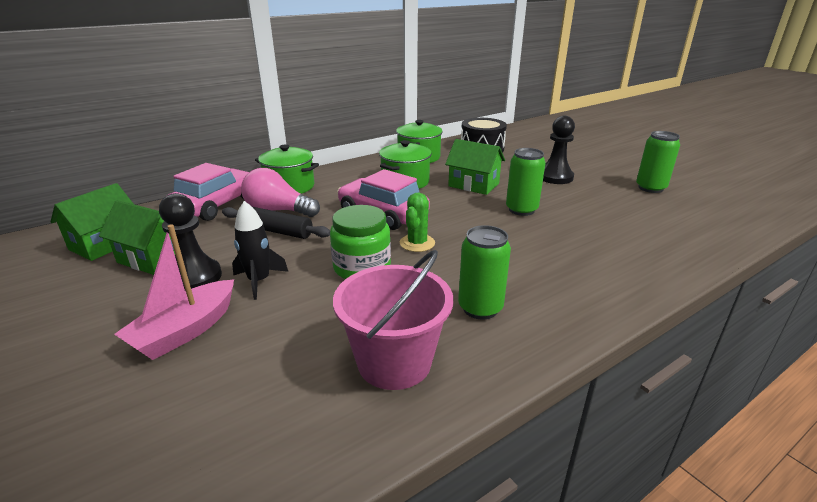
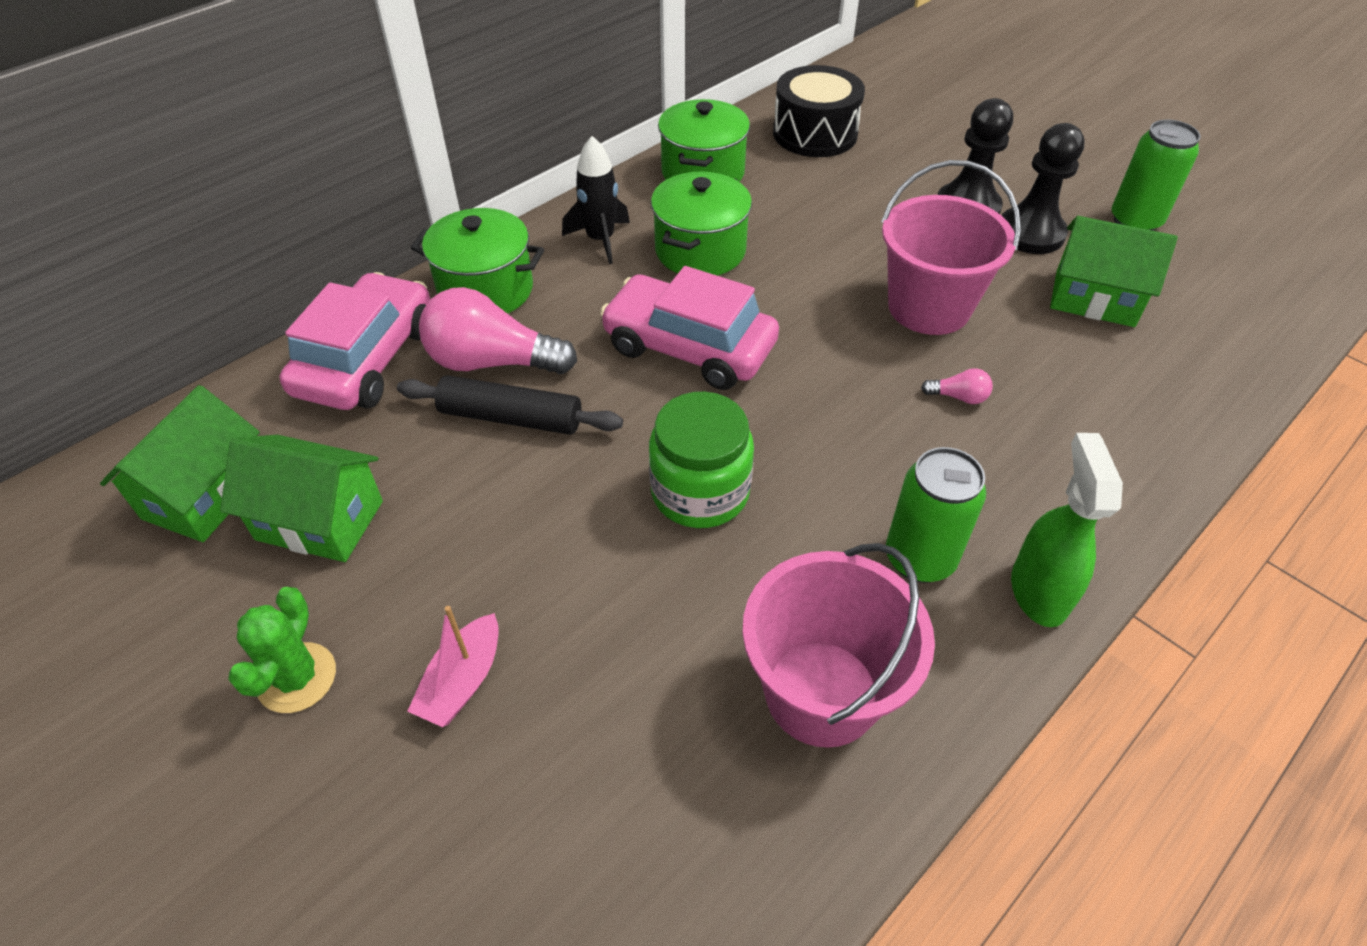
camera: 10 degrees left, 20 degrees up
(185, 331) = (462, 681): pink boat -> pink boat, size x0.63
(195, 277) = (418, 556): black pawn -> black pawn (1030, 233)
(259, 281) = (536, 549): black rocket -> black rocket (600, 240)
(417, 243) = (774, 418): green cactus -> green cactus (297, 678)
(473, 185) = (828, 246): green house -> green house (1094, 298)
(521, 210) = (929, 307): green can -> pink bucket
(527, 244) = (958, 397): none -> pink light bulb
(551, 331) = (1038, 591): none -> green spray bottle

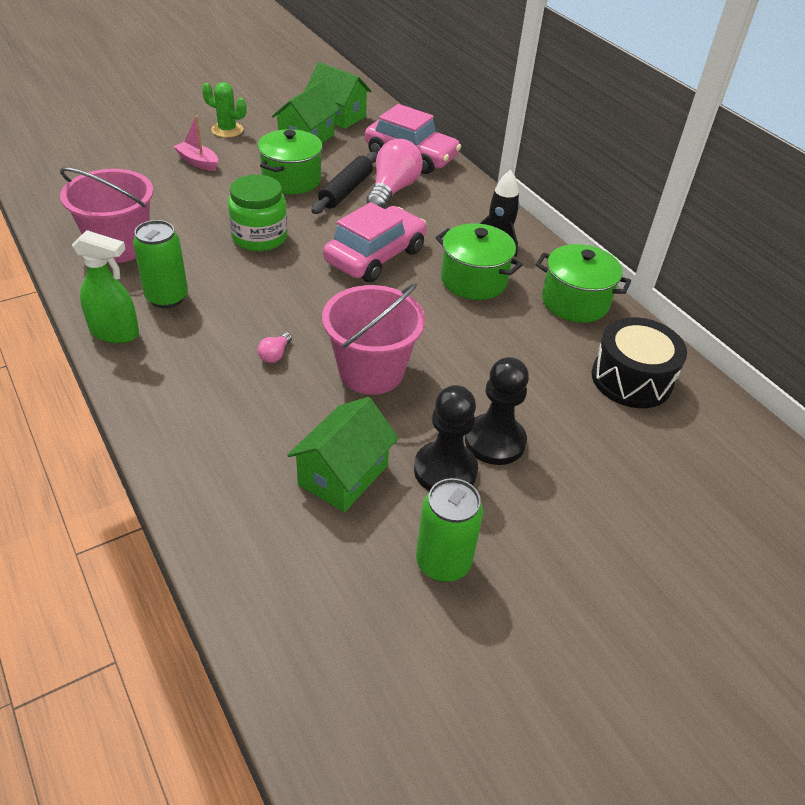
camera: 100 degrees right, 5 degrees down
(486, 290) = (458, 195): green pot -> green pot (291, 180)

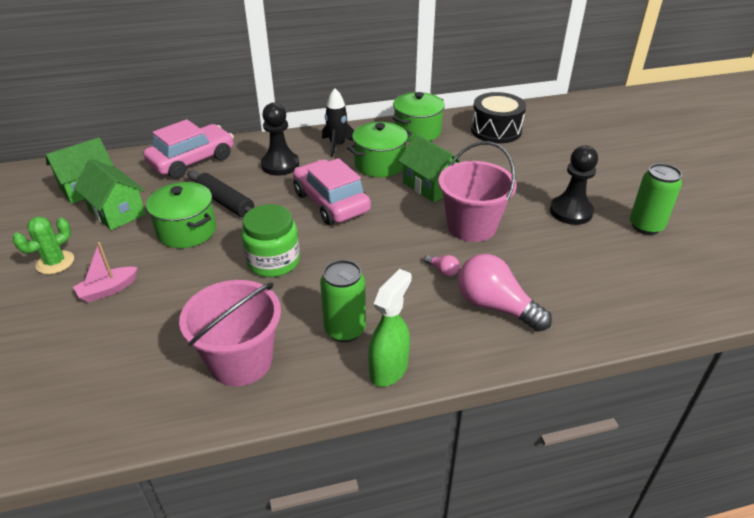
camera: 70 degrees left, 5 degrees down
(343, 475) = (575, 254): green house -> green house (430, 186)
(392, 190) = (240, 179): pink light bulb -> pink light bulb (495, 306)
(495, 441) = (546, 188): black pawn -> black pawn (280, 165)

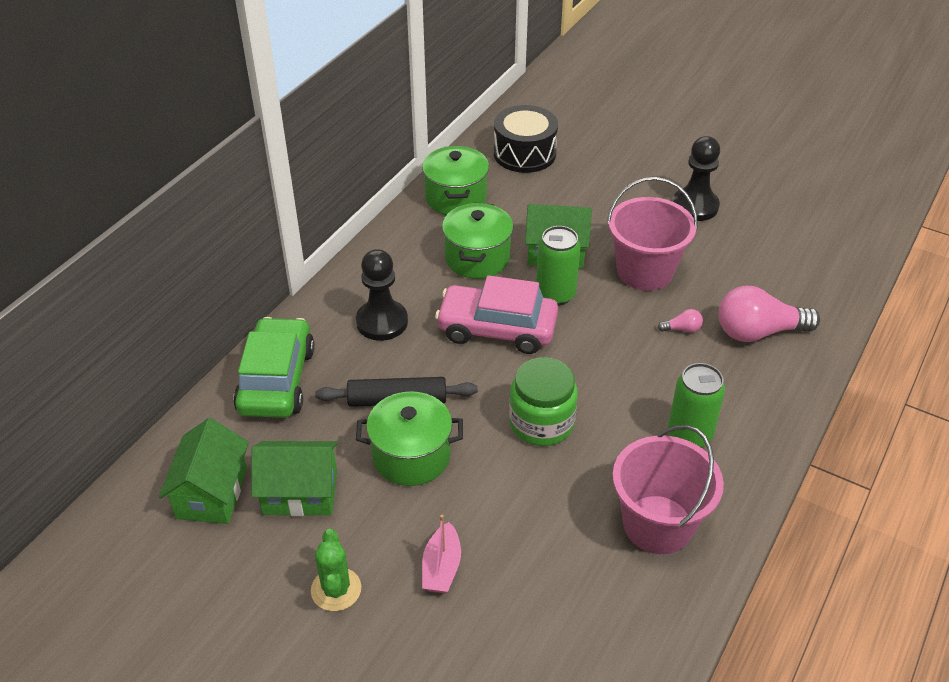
camera: 45 degrees left, 5 degrees up
(192, 161) = (277, 380): pink car -> green car
(337, 145) = (403, 262): black rocket -> none
(389, 369) = (763, 439): green spray bottle -> none
(646, 226) = (759, 185): green can -> green can (555, 294)

